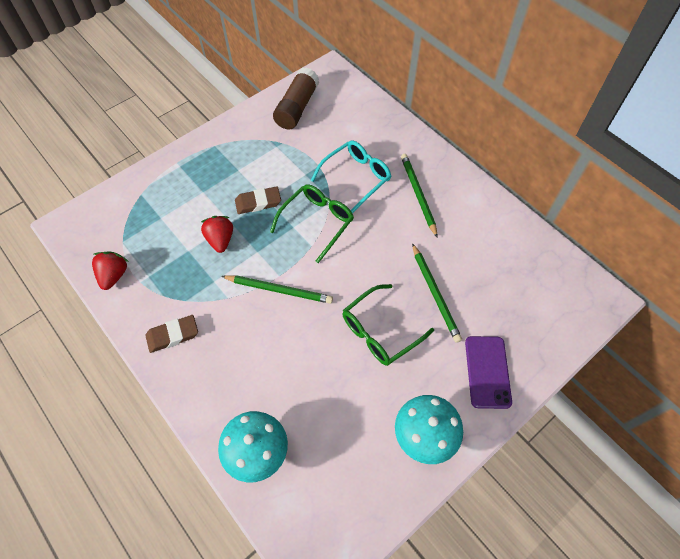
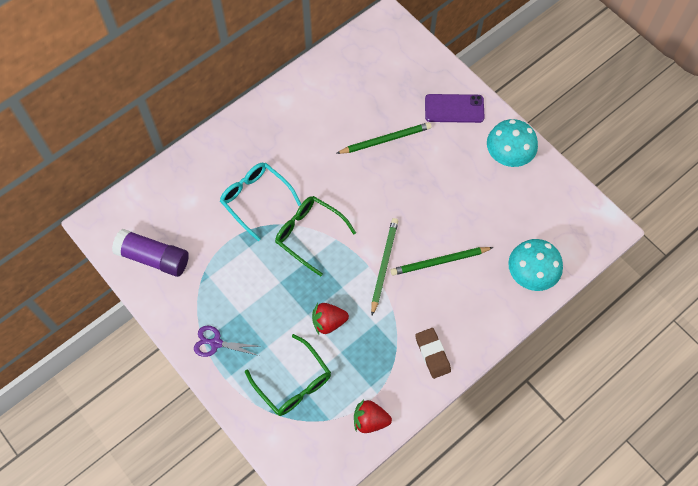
camera: 90 degrees left, 5 degrees up
(211, 154) = (216, 343): none -> purple scissors
(258, 202) = (283, 290): brown eraser -> none
(297, 107) = (153, 258): brown glue stick -> purple glue stick
(380, 331) = (422, 183): green glasses -> green glasses (293, 382)
(418, 195) = (279, 146): green pencil -> green pencil (439, 262)

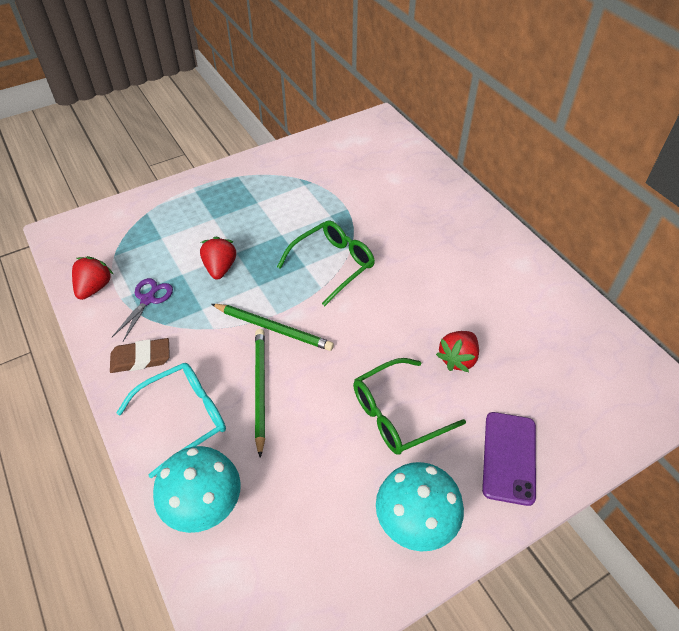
camera: 100 degrees right, 15 degrees down
(153, 258) = (335, 151): purple glue stick -> none
(216, 343) = (232, 184): purple scissors -> purple scissors (148, 300)
(256, 199) = (387, 226): turquoise glasses -> turquoise glasses (183, 418)
(293, 382) = (166, 233): green glasses -> green glasses (397, 414)
(385, 139) = (458, 359): green pencil -> red strawberry

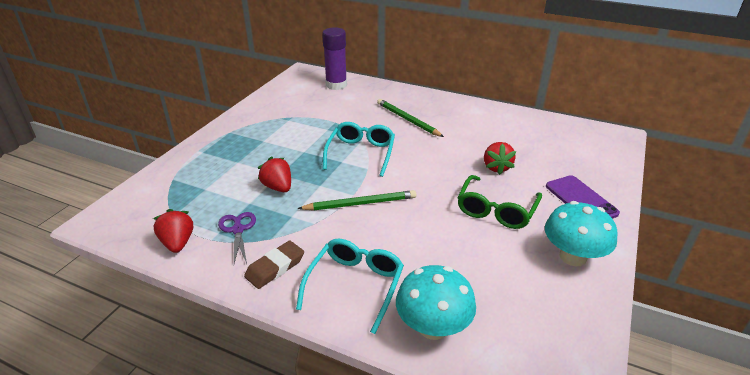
camera: 35 degrees left, 15 degrees down
(260, 389) = (392, 240): green pencil -> green pencil (407, 120)
(332, 265) = (361, 153): green glasses -> turquoise glasses
(396, 155) = (336, 85): none -> purple glue stick

